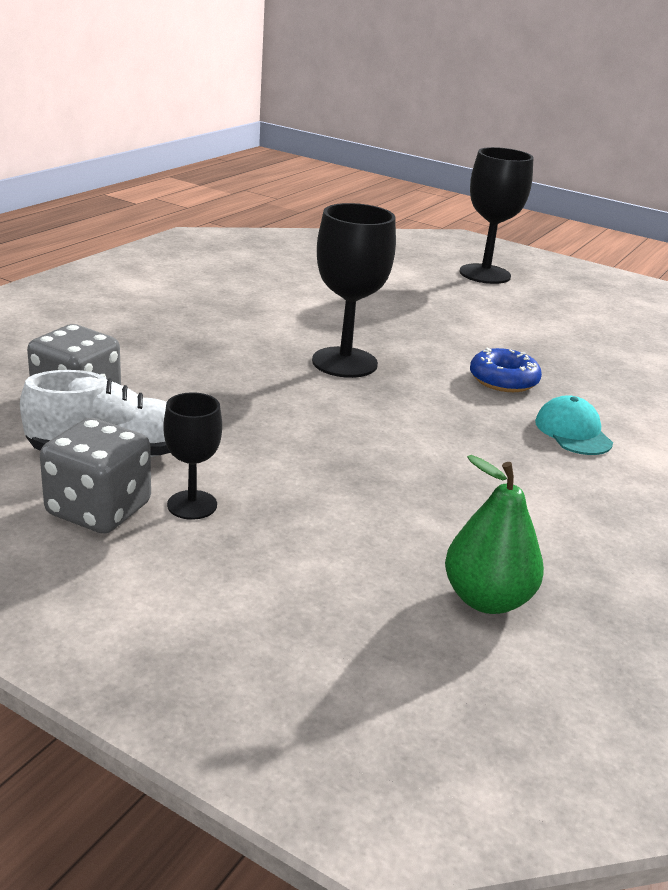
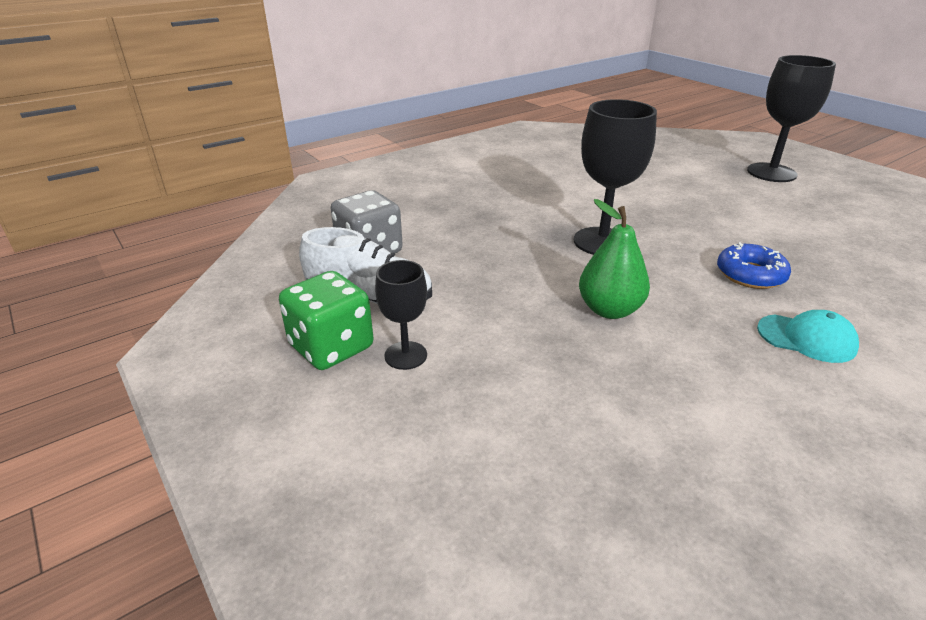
camera: 25 degrees right, 5 degrees up
(99, 510) = (331, 347): grey dice -> green dice
(486, 599) = (635, 514): green pear -> green pear (609, 310)
(573, 432) = (806, 338): turquoise cap -> turquoise cap turned 105 degrees clockwise

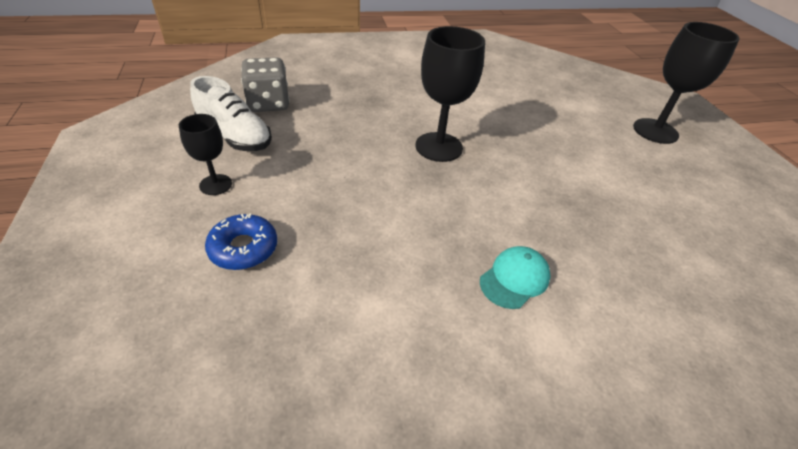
camera: 20 degrees right, 10 degrees up
(331, 347) = (178, 163): green dice -> none
(609, 310) = (385, 201): green pear -> none
(750, 275) = (529, 212): blue donut -> blue donut (243, 248)
(806, 338) = (514, 279): turquoise cap -> turquoise cap turned 90 degrees counterclockwise

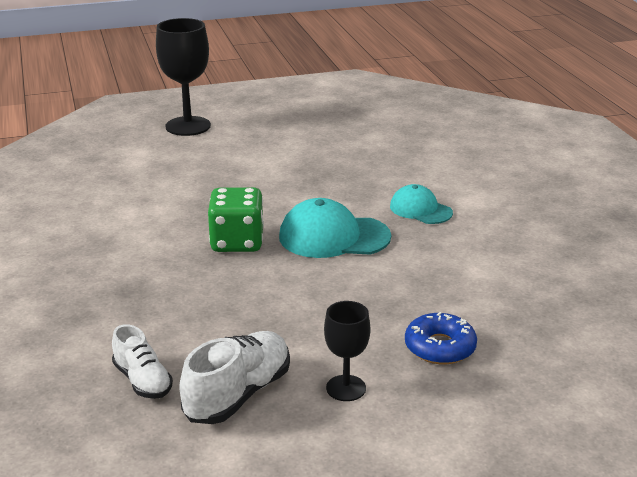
camera: 90 degrees left, 15 degrees down
(268, 103) = (142, 381): grey dice -> white shoe
(439, 147) = (237, 242): black goblet -> green dice
(449, 202) = (333, 237): none -> turquoise cap

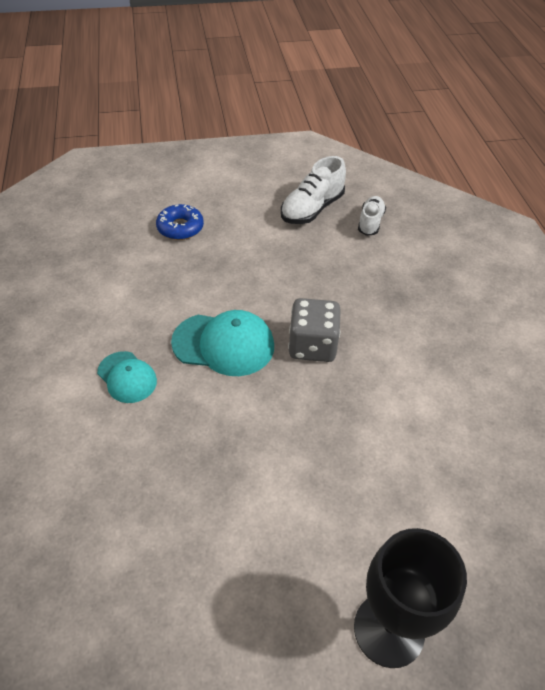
camera: 175 degrees left, 20 degrees up
(142, 381) = (370, 222): white shoe -> white shoe turned 45 degrees clockwise
(237, 242) = (312, 346): green dice -> grey dice
(346, 388) = (248, 207): black goblet -> none

